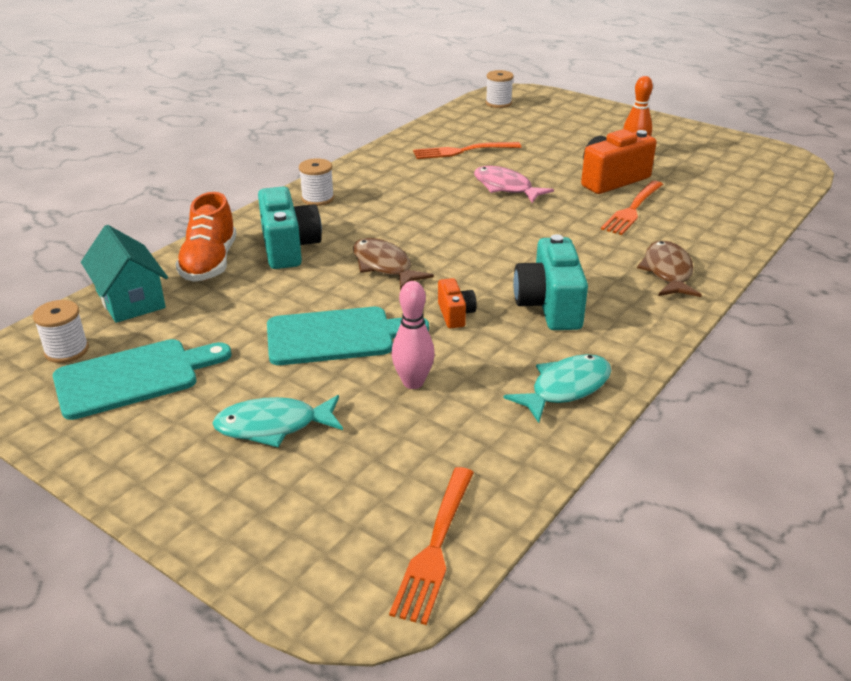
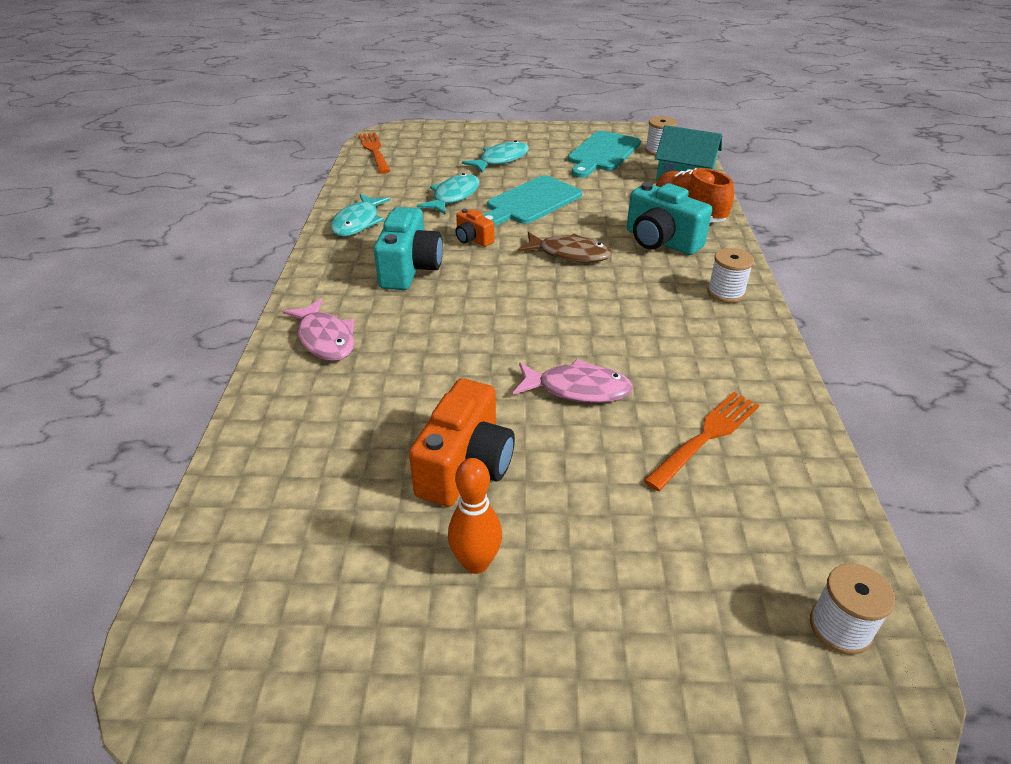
camera: 145 degrees right, 5 degrees up
(413, 382) = (453, 196): pink bowling pin -> turquoise fish
(549, 306) = (410, 269): turquoise camera -> turquoise camera turned 45 degrees clockwise
(632, 209) = (404, 416): orange fork -> none
(667, 272) = (325, 339): brown fish -> pink fish

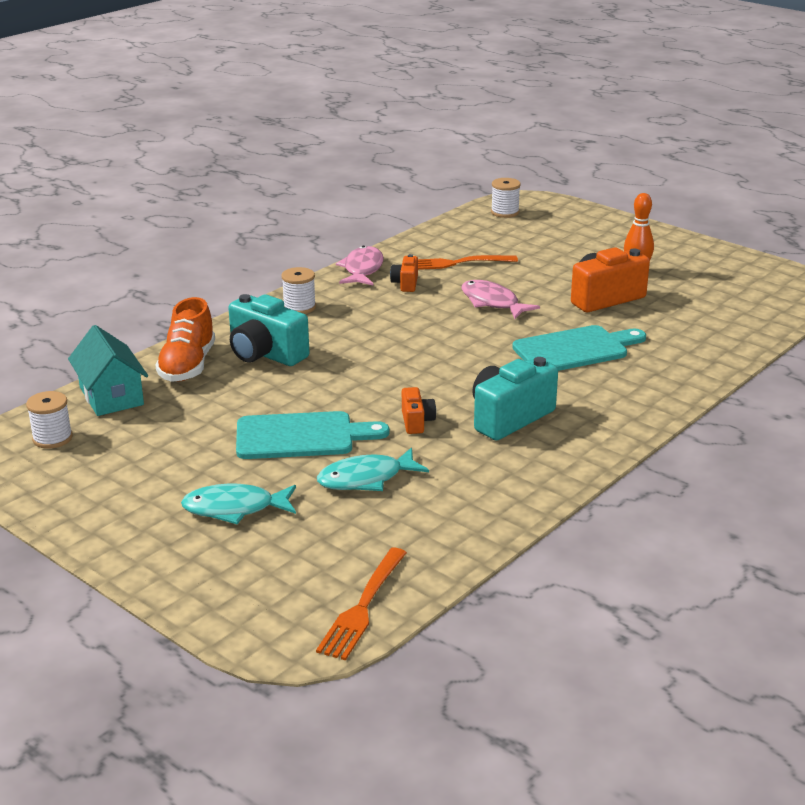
camera: 140 degrees left, 10 degrees down
(325, 339) = (634, 391): pink fish -> pink fish (362, 269)
(358, 222) = (506, 490): turquoise fish -> none
(569, 254) = (356, 375): brown fish -> none
(602, 153) = (112, 463): turquoise cutting board -> turquoise cutting board (575, 349)
(661, 241) = (265, 354): turquoise camera -> turquoise camera turned 135 degrees clockwise
(697, 371) = (405, 284): none -> orange camera

